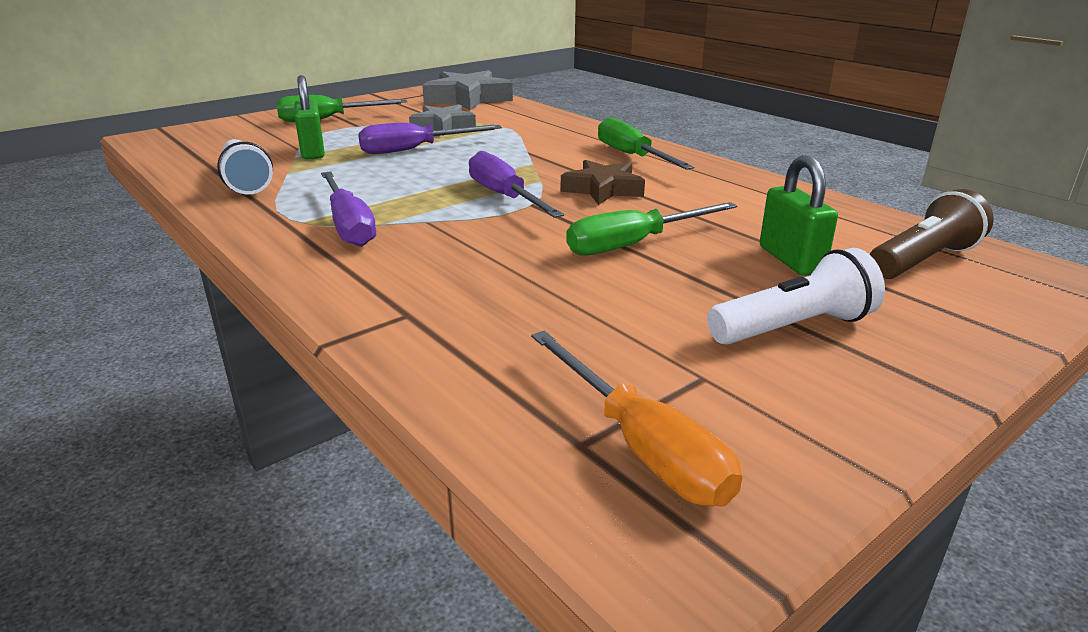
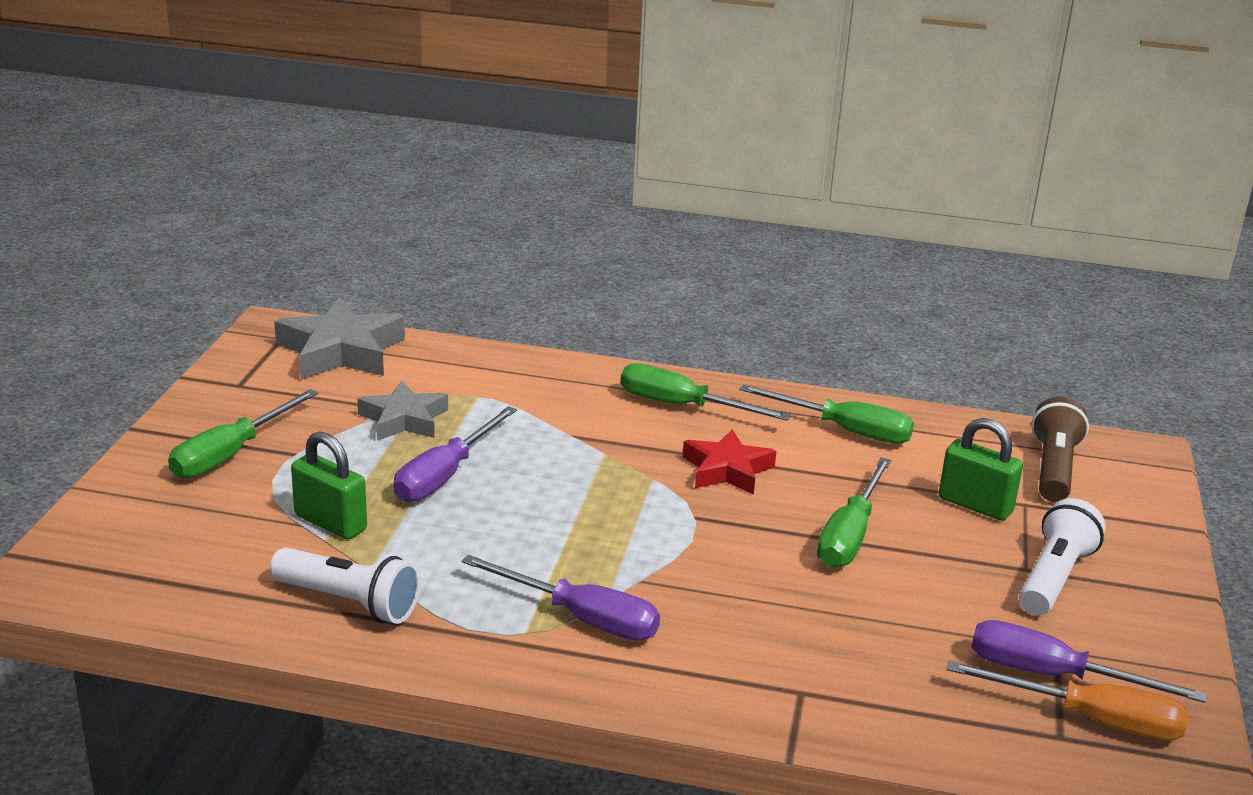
camera: 40 degrees left, 0 degrees up
(505, 197) = (658, 516): purple screwdriver -> purple screwdriver (1053, 675)
(603, 189) = (727, 470): brown star -> red star
(742, 193) = (844, 430): none -> green screwdriver

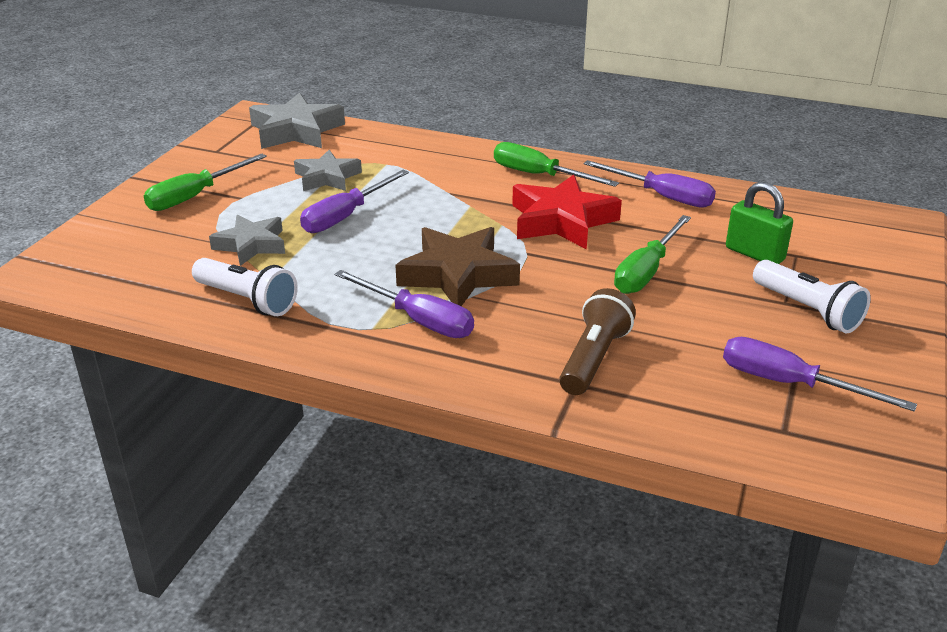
camera: 10 degrees right, 5 degrees up
(330, 523) = (251, 245): green padlock -> grey star
(615, 552) = (458, 275): none -> brown star
(727, 470) = (561, 221): red star -> red star, size x1.54
(844, 430) = (661, 196): green screwdriver -> purple screwdriver
(1053, 468) = (826, 230): brown flashlight -> brown flashlight (593, 358)
(1054, 577) = (807, 310): white flashlight -> white flashlight turned 105 degrees clockwise
(1090, 719) = (814, 419): orange screwdriver -> none

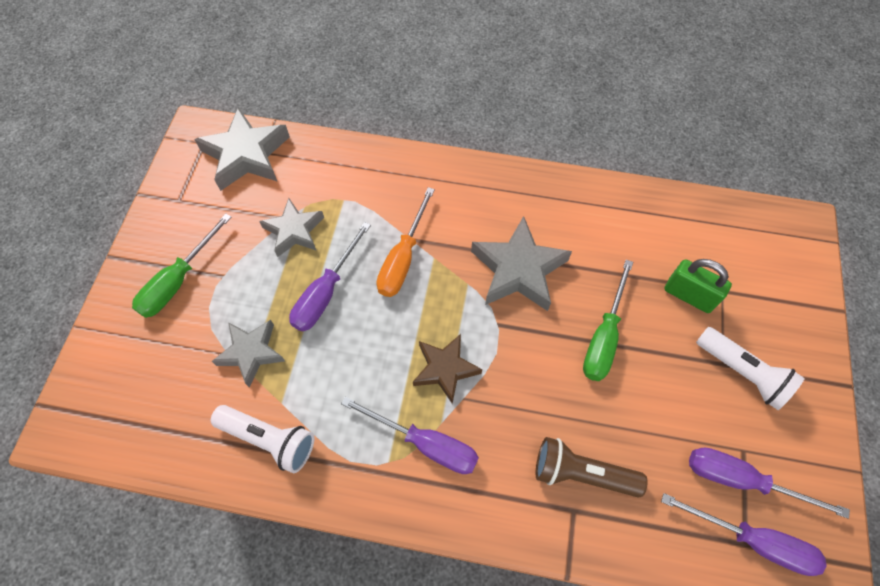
camera: 10 degrees left, 30 degrees up
(436, 203) = (403, 258): none -> orange screwdriver
(458, 275) = (445, 369): brown star -> brown star, size x0.65
(539, 175) = (485, 199): green screwdriver -> none
(561, 221) = (518, 270): red star -> grey star
(593, 358) = (581, 473): brown flashlight -> brown flashlight turned 90 degrees counterclockwise
(661, 196) = (598, 217): purple screwdriver -> purple screwdriver (753, 541)

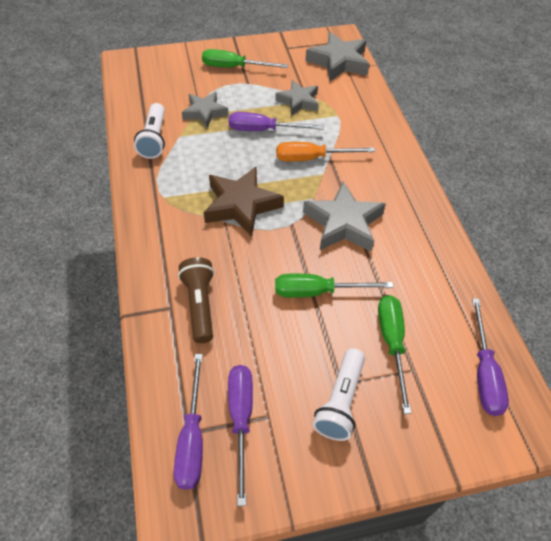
camera: 65 degrees right, 10 degrees down
(425, 443) = (183, 211): purple screwdriver -> purple screwdriver (484, 372)
(445, 369) = (241, 205): brown star -> brown star, size x1.54
(689, 295) = (392, 344): green padlock -> green screwdriver

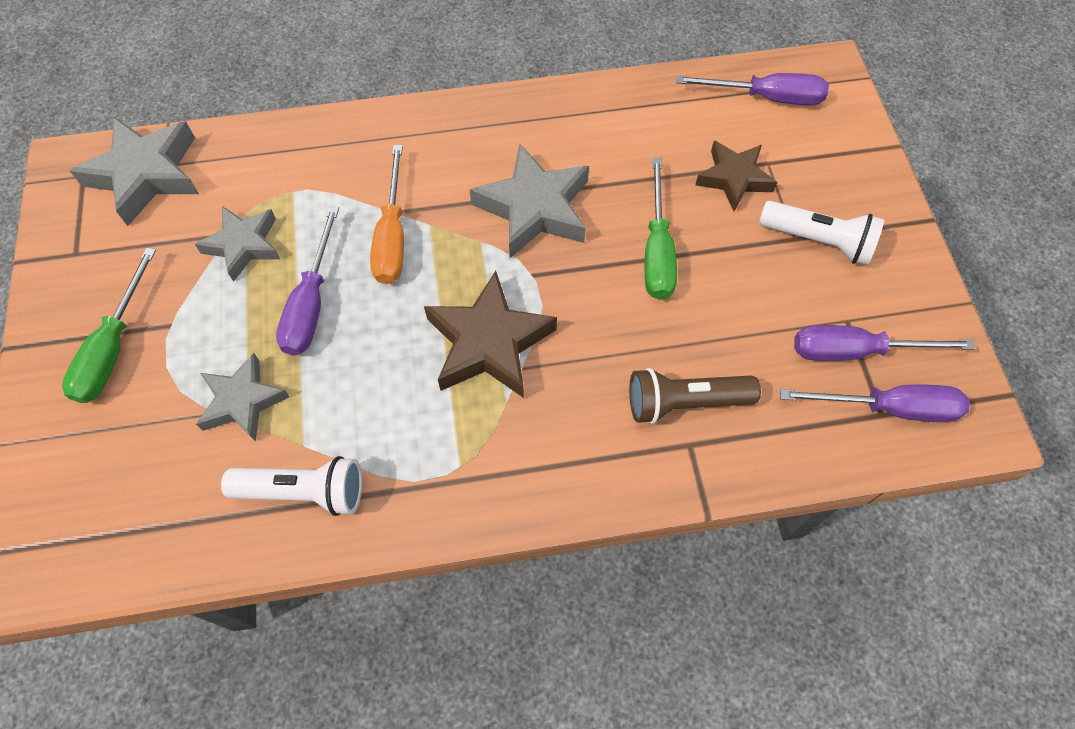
camera: 85 degrees left, 10 degrees up
(392, 344) = (734, 178): green screwdriver -> brown star

